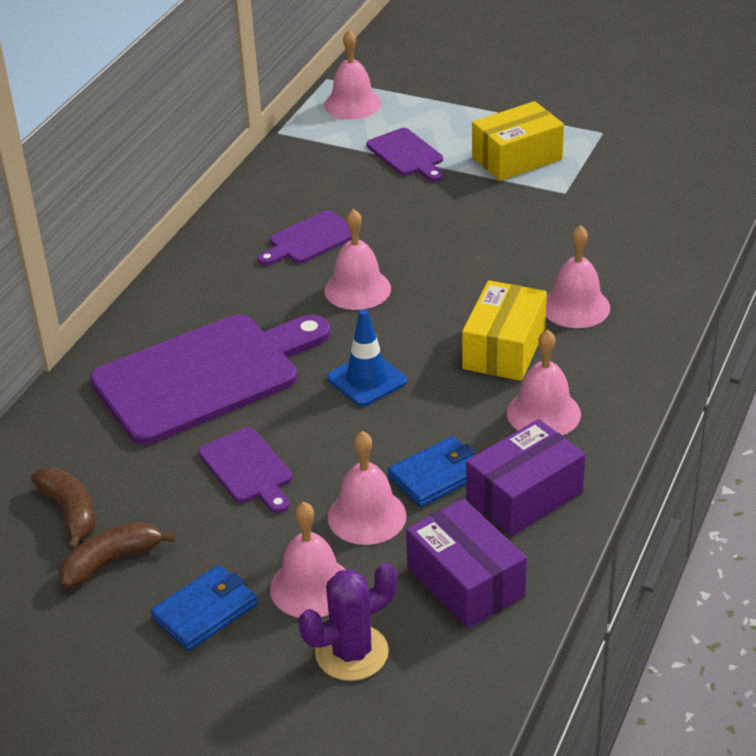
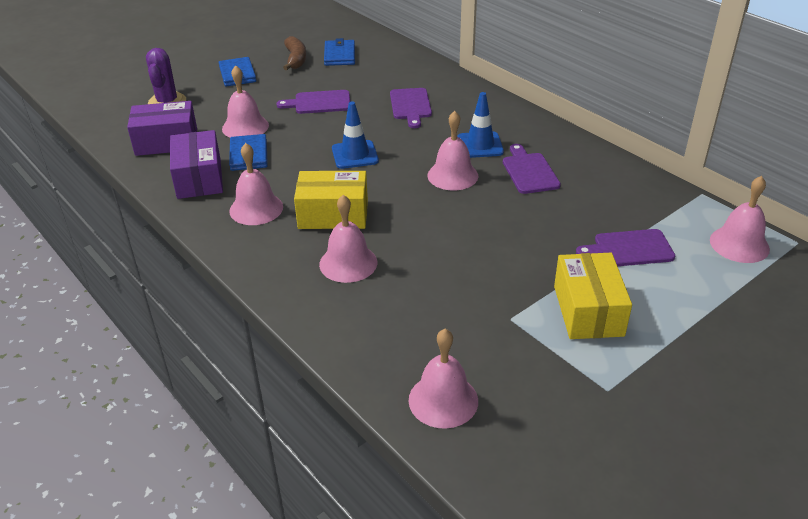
camera: 115 degrees right, 0 degrees up
(70, 513) = (339, 55): brown banana -> blue wallet
(205, 376) = (410, 106): purple cutting board -> purple cutting board, size x0.48
(274, 288) = (480, 145): none -> blue traffic cone
(311, 587) = (218, 101): pink bell -> pink bell (443, 400)
(504, 348) = (333, 214): yellow box -> yellow box turned 45 degrees counterclockwise

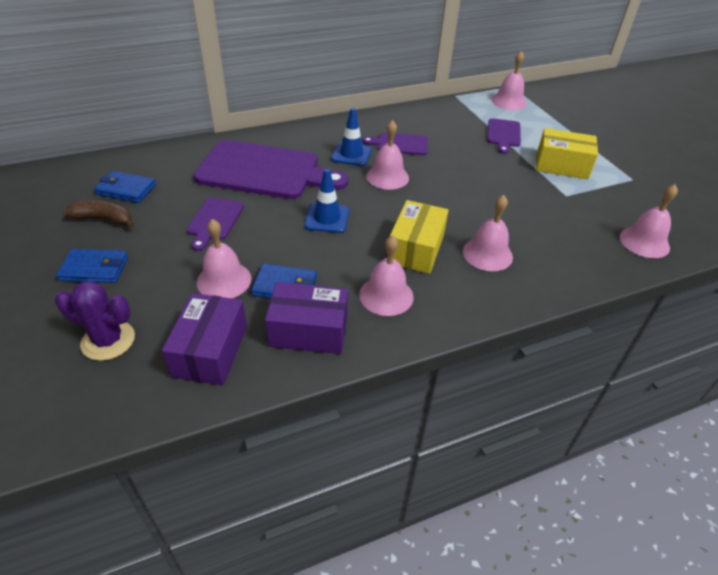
camera: 75 degrees left, 5 degrees up
(410, 106) = (264, 171): purple cutting board -> purple cutting board, size x2.08

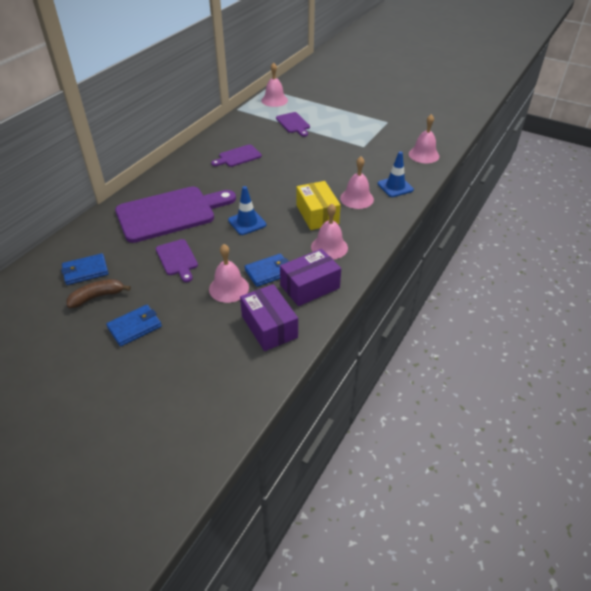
camera: 35 degrees left, 0 degrees up
(108, 340) = (202, 357): purple cactus -> none
(351, 154) = (215, 177): blue traffic cone -> blue traffic cone (395, 187)
(387, 177) = (254, 181): pink bell -> none
(561, 165) = (344, 130): yellow box -> none

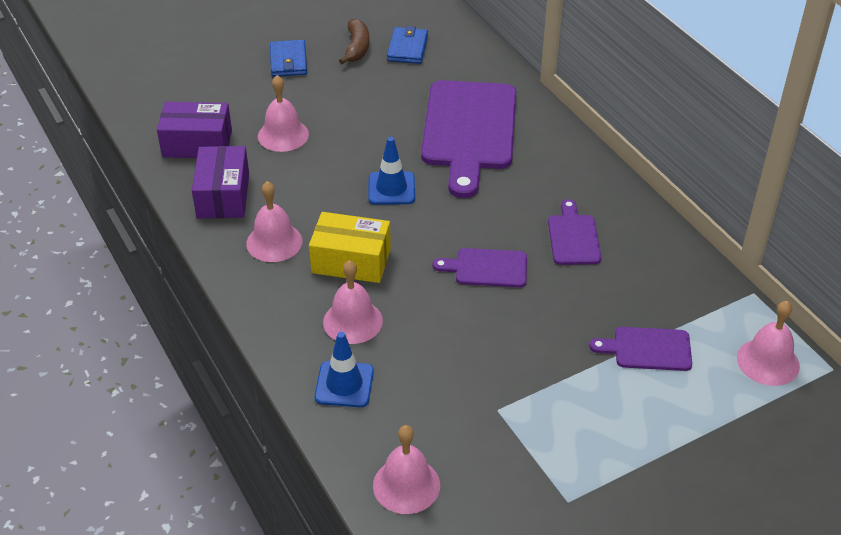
camera: 120 degrees right, 0 degrees up
(177, 259) = (369, 113): purple cutting board -> purple cutting board (487, 268)
(269, 272) = (279, 173): blue wallet -> none

